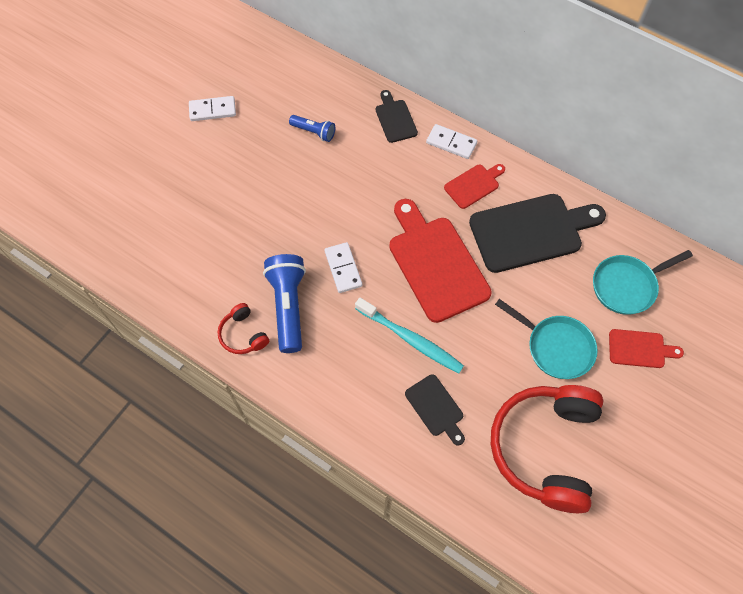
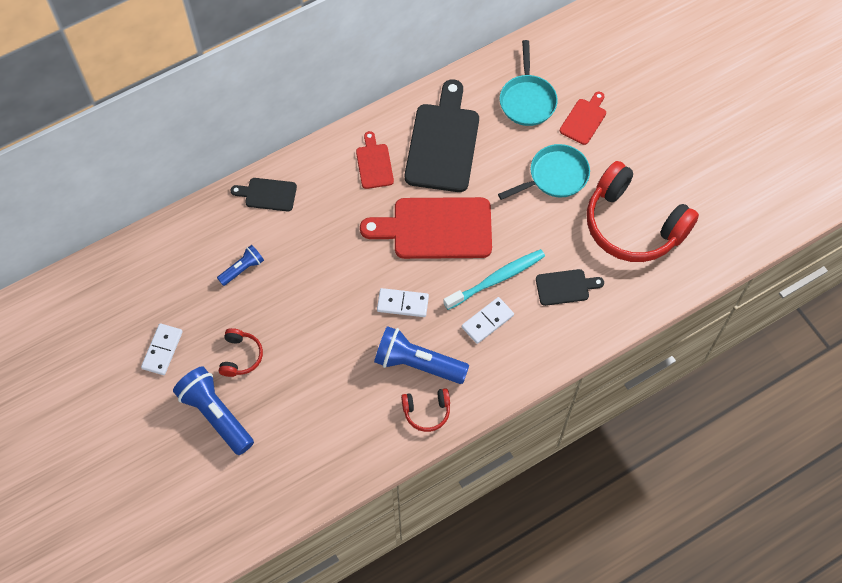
camera: 65 degrees left, 0 degrees up
(170, 172) = (216, 415): none -> blue flashlight
(232, 166) = (240, 356): none -> red headphones
(451, 143) = (320, 161): white domino -> white domino (487, 321)

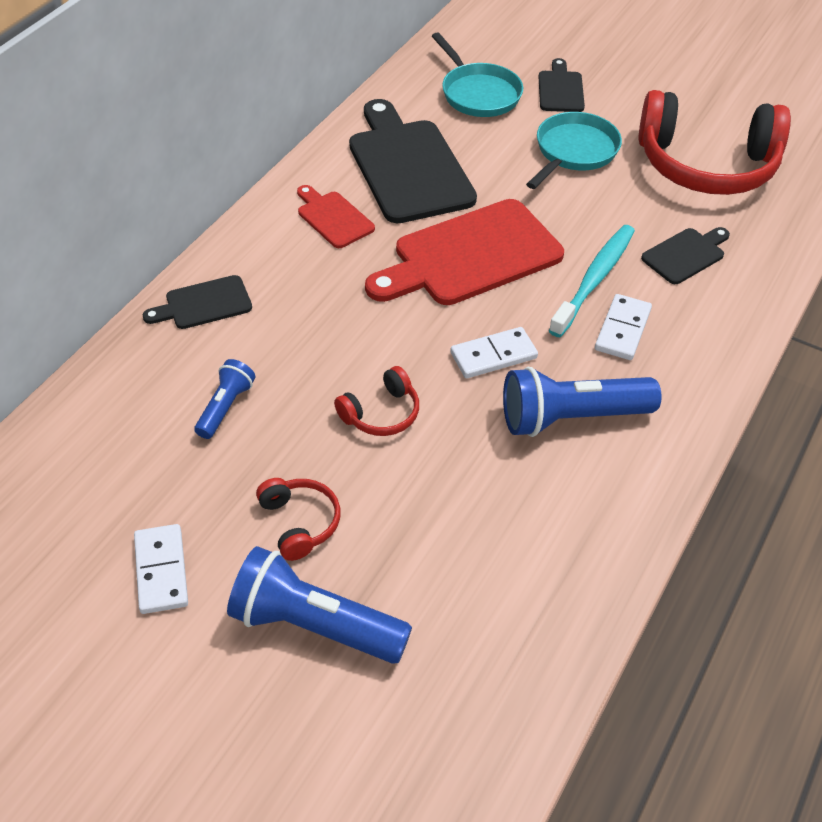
camera: 30 degrees left, 15 degrees down
(426, 411) = (632, 471): red headphones -> red headphones (381, 413)
(584, 119) = (560, 89): red cutting board -> black cutting board

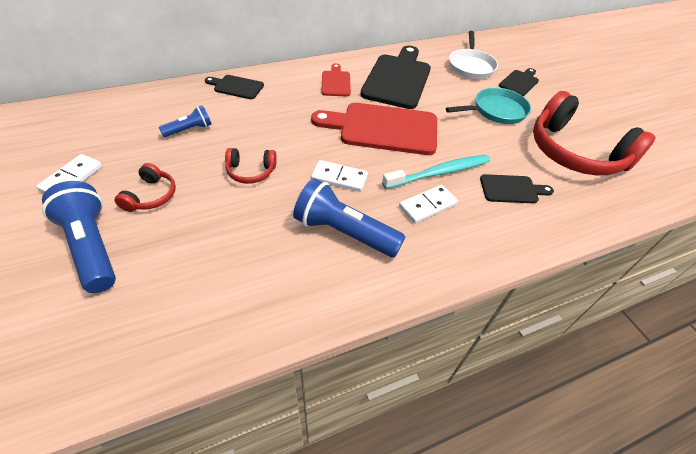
camera: 35 degrees right, 0 degrees up
(478, 93) = (470, 66): turquoise pan -> white pan

